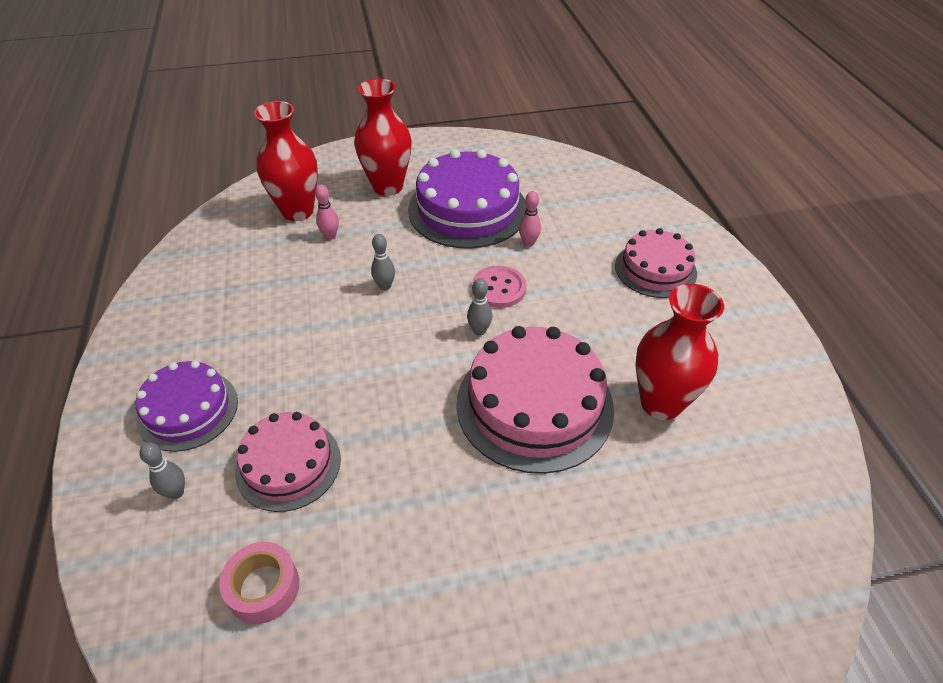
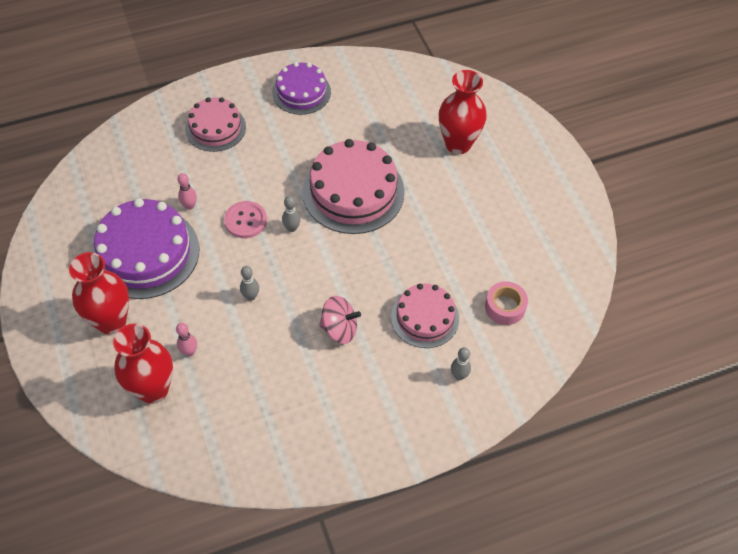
camera: 100 degrees left, 10 degrees up
(188, 410) = (394, 394): purple cake -> purple cake (301, 92)
(308, 364) = (339, 329): none -> pink spinning top
(661, 403) = (341, 129): red vase -> red vase (458, 144)

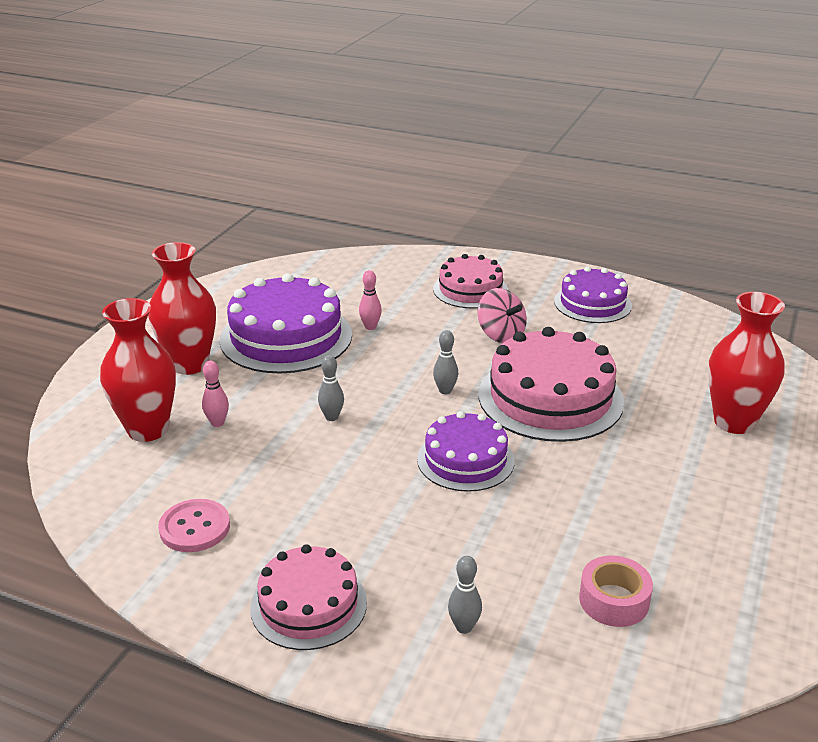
camera: 45 degrees right, 25 degrees down
(245, 221) = (407, 362): pink button -> pink button (195, 527)
(339, 329) = (383, 495): pink spinning top -> pink spinning top (501, 335)
(355, 272) = (465, 460): none -> purple cake
(425, 317) = (493, 545): pink cake -> pink cake (308, 604)

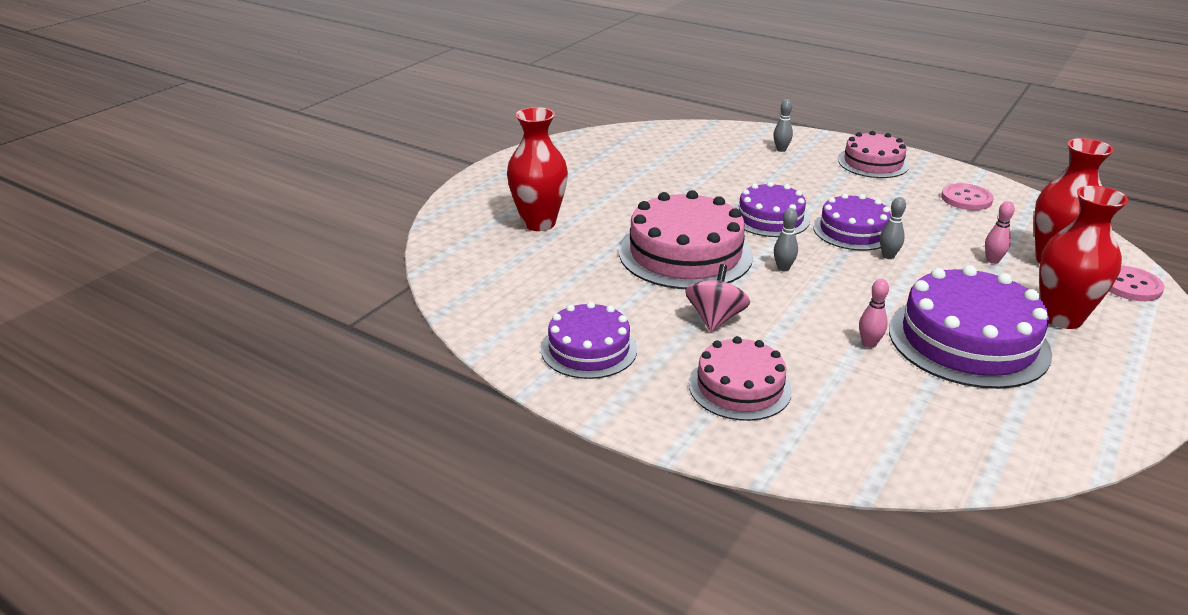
camera: 170 degrees left, 0 degrees up
(91, 406) = (1130, 285): none -> pink button
(365, 450) = (853, 231): none -> purple cake
(501, 335) = (715, 318): pink spinning top -> pink spinning top turned 45 degrees clockwise
(614, 600) = (692, 151): pink tape -> none

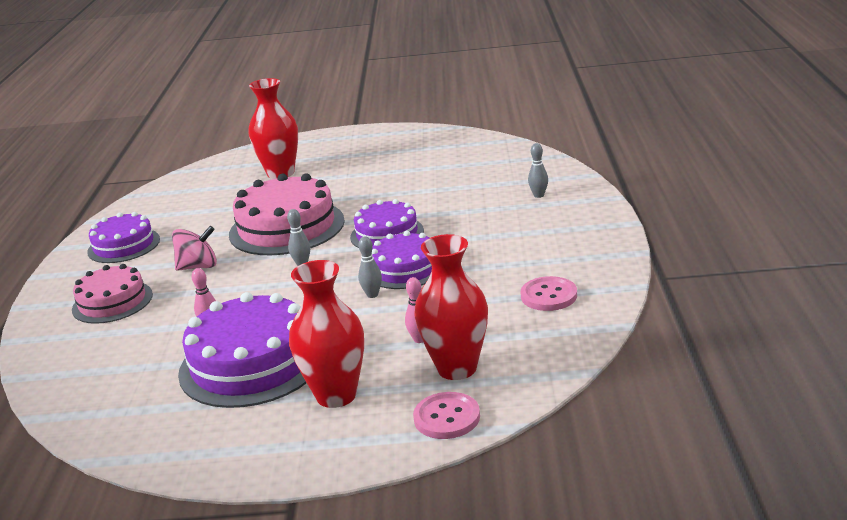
camera: 60 degrees right, 5 degrees down
(873, 163) = (571, 236): pink cake -> none

